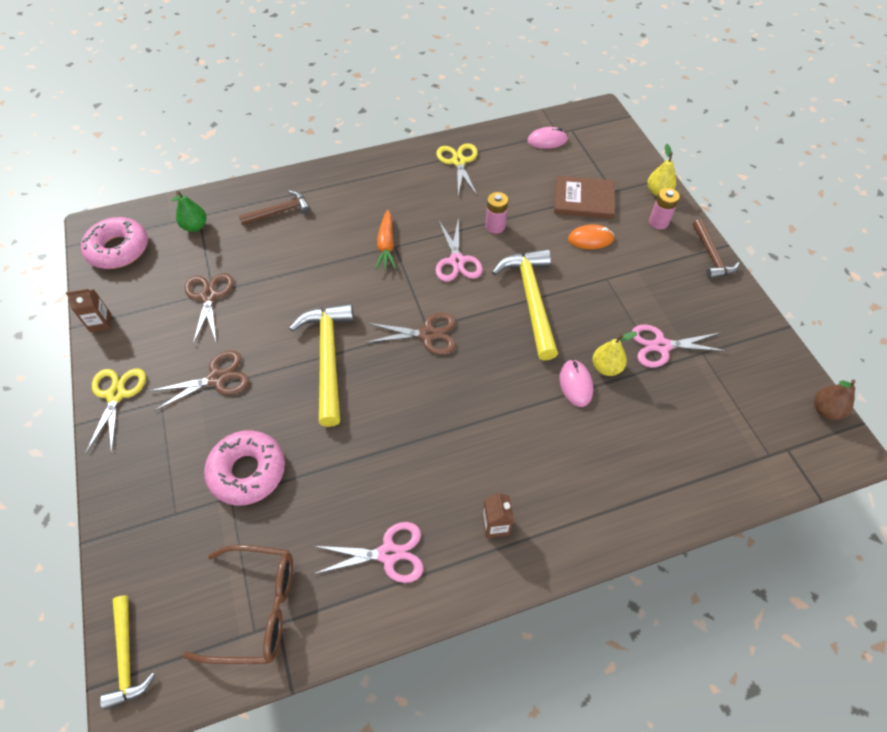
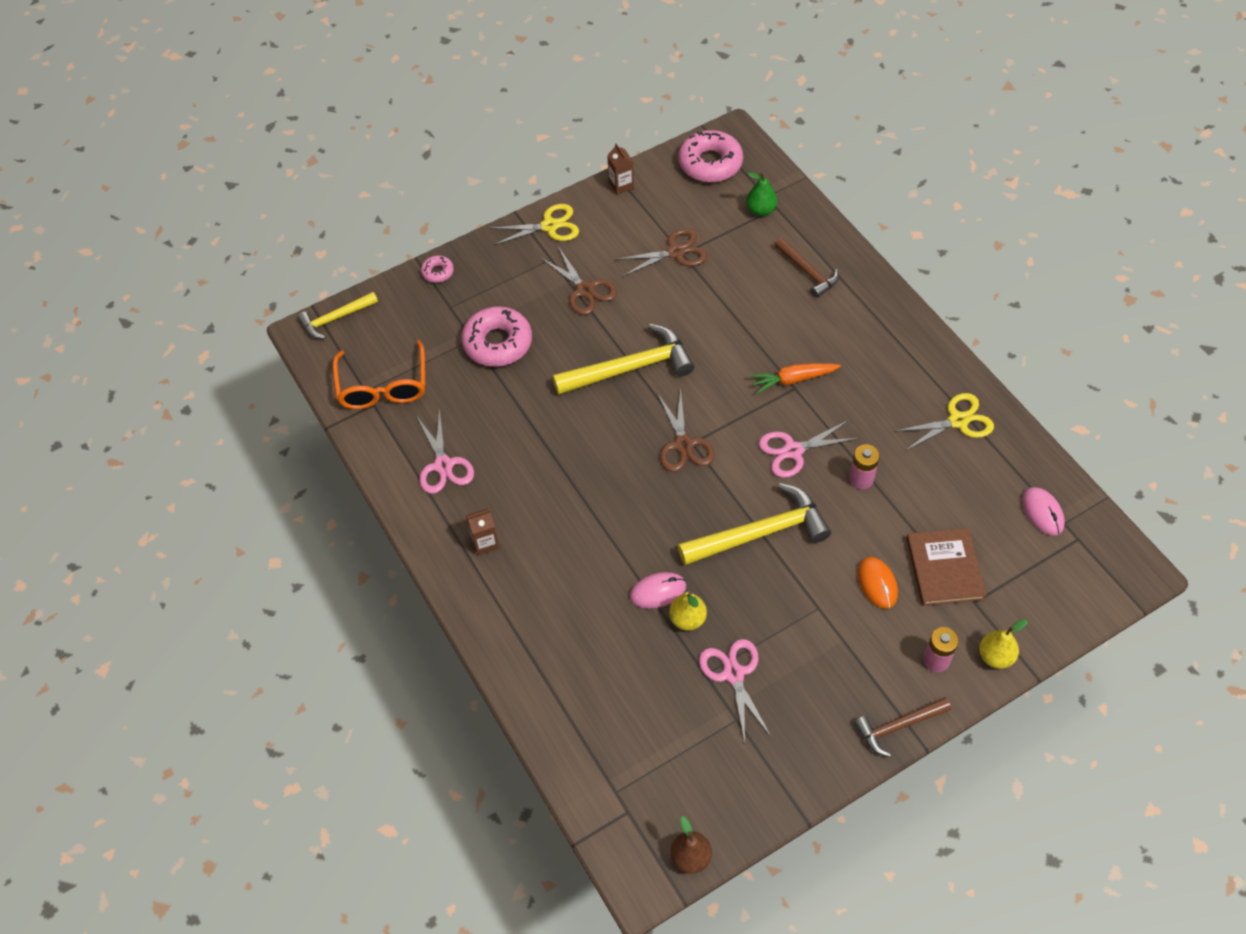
camera: 80 degrees right, 0 degrees up
(118, 520) = (438, 272): none -> pink donut
(256, 608) = (383, 386): brown glasses -> orange glasses

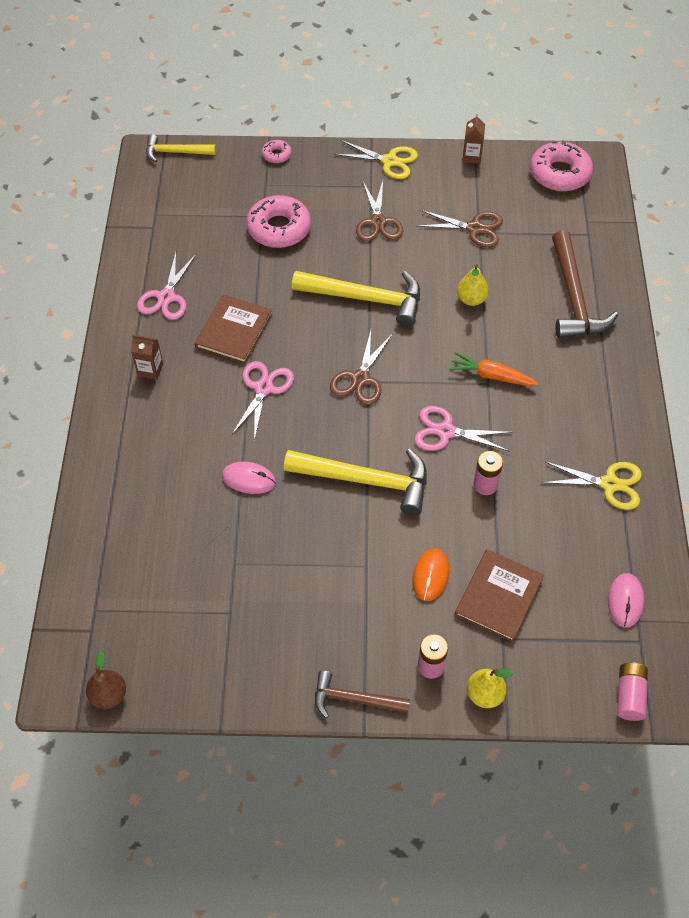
camera: 30 degrees right, 0 degrees up
(383, 386) = (170, 217): orange glasses -> none
(534, 463) = (234, 331): none -> brown book
(687, 619) = (254, 513): yellow pear -> yellow pear (471, 299)
(733, 674) = (256, 577): pink scissors -> pink scissors (264, 388)
(760, 210) = (573, 230): green pear -> none
(807, 272) = (574, 297): brown hammer -> brown hammer, size x1.69
(1102, 588) = (629, 695): none -> pink battery

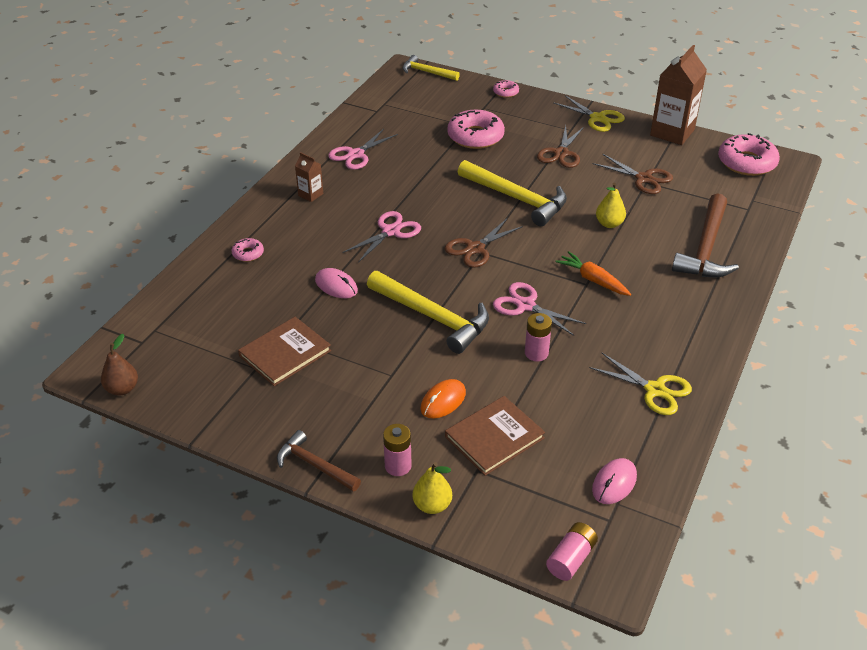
camera: 25 degrees right, 15 degrees down
(131, 473) = (248, 253): none -> pink donut
(234, 331) = (393, 189): brown book -> brown book (285, 353)
(471, 157) = (672, 132): brown carton -> brown carton, size x2.05

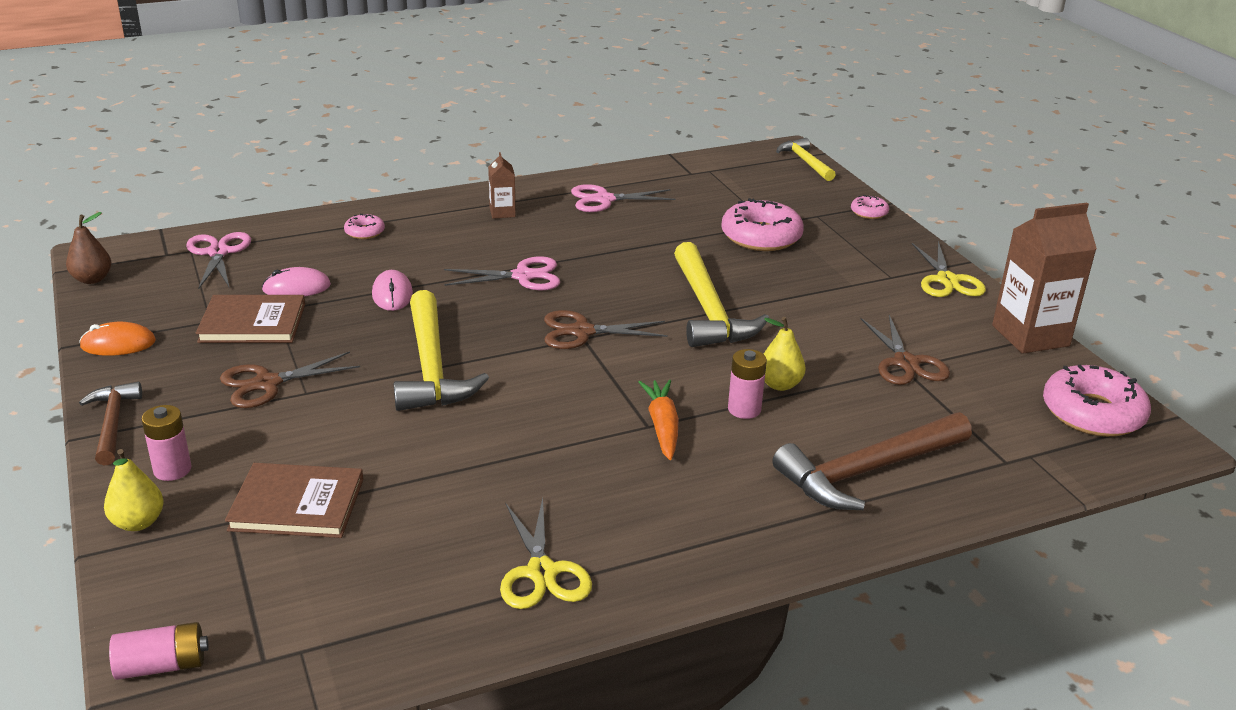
camera: 40 degrees right, 10 degrees down
(443, 401) = (310, 442): orange mouse -> orange mouse (118, 344)
(526, 305) = (543, 409): pink scissors -> pink scissors (218, 253)
(536, 353) = (475, 457): pink battery -> pink battery (744, 409)
(561, 153) = (838, 293): brown scissors -> brown scissors (267, 383)
(614, 483) = (332, 629): pink mouse -> pink mouse (296, 287)

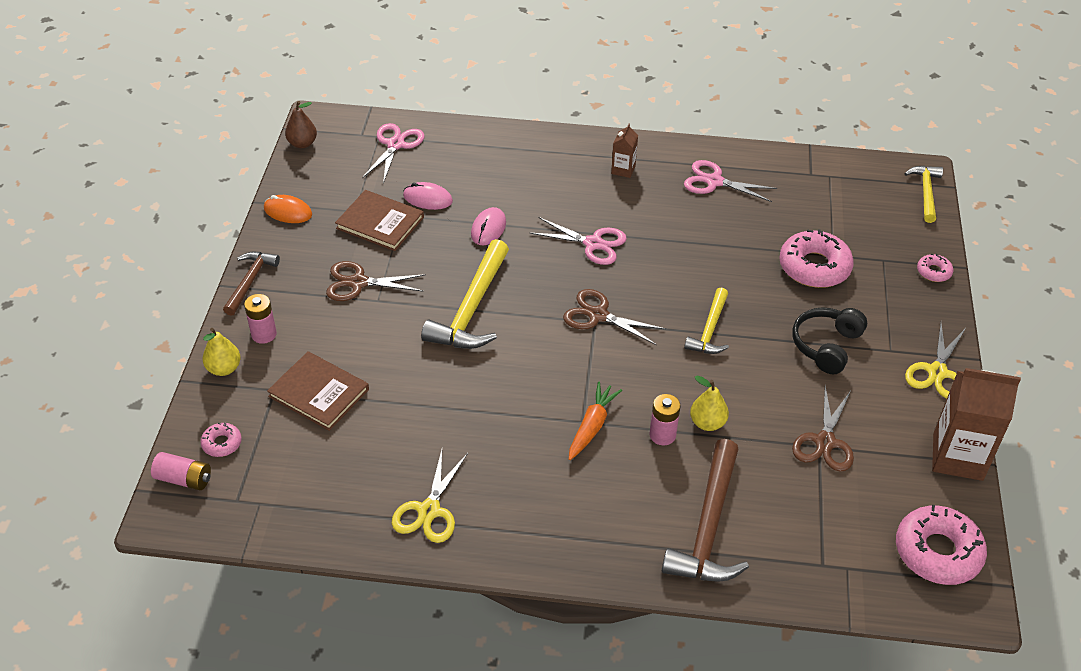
camera: 30 degrees right, 15 degrees up
(364, 232) = (508, 157): pink donut -> pink donut (222, 443)
(709, 310) = (710, 330): yellow hammer -> yellow hammer, size x0.59
(831, 290) = (826, 346): none -> black headphones
(867, 471) = (708, 527): brown hammer -> brown hammer turned 75 degrees counterclockwise

